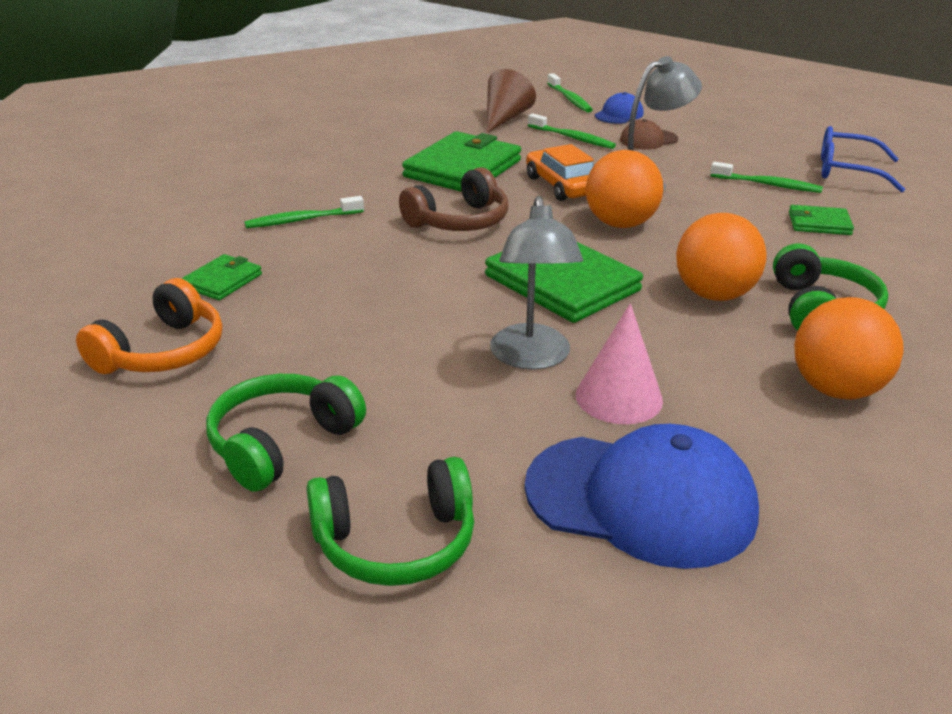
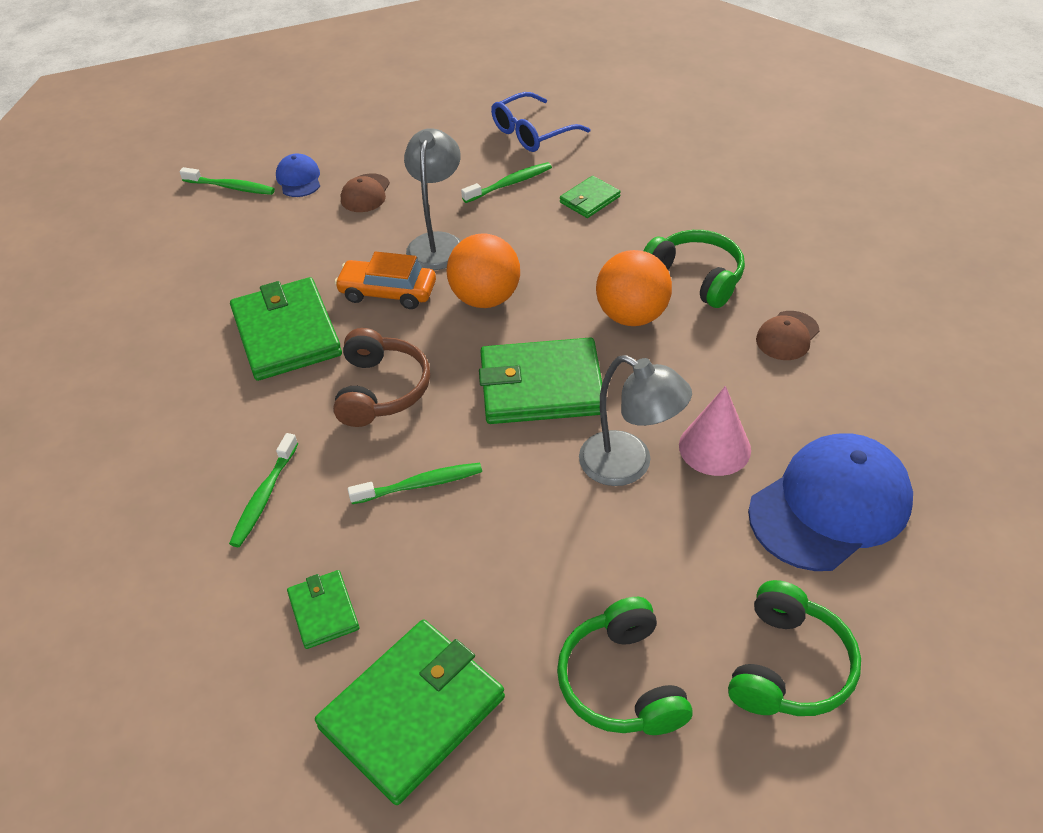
camera: 50 degrees left, 15 degrees up
(162, 352) = (412, 712): orange headphones -> green wallet
(504, 118) = (218, 249): brown cone -> none
(572, 138) = (309, 233): green toothbrush -> green toothbrush (420, 485)
(836, 389) = (787, 336): orange ball -> brown cap

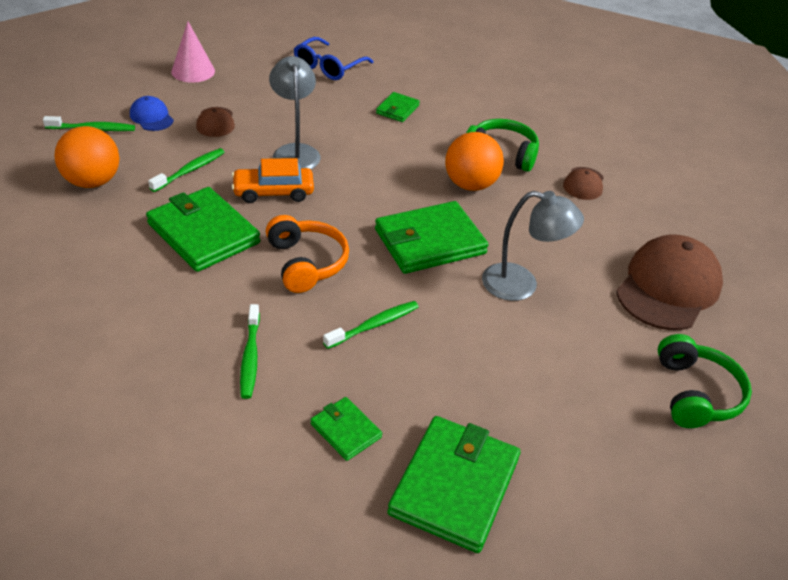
camera: 25 degrees left, 5 degrees down
(381, 390) = (306, 263): brown headphones -> orange headphones
(485, 298) = (354, 186): orange ball -> orange ball (92, 181)
(509, 184) = (330, 104): green toothbrush -> green toothbrush (190, 171)
(622, 682) = (593, 429): green headphones -> none
(714, 447) = (574, 263): pink cone -> pink cone (193, 71)
(830, 506) = (668, 287): blue cap -> brown cap

